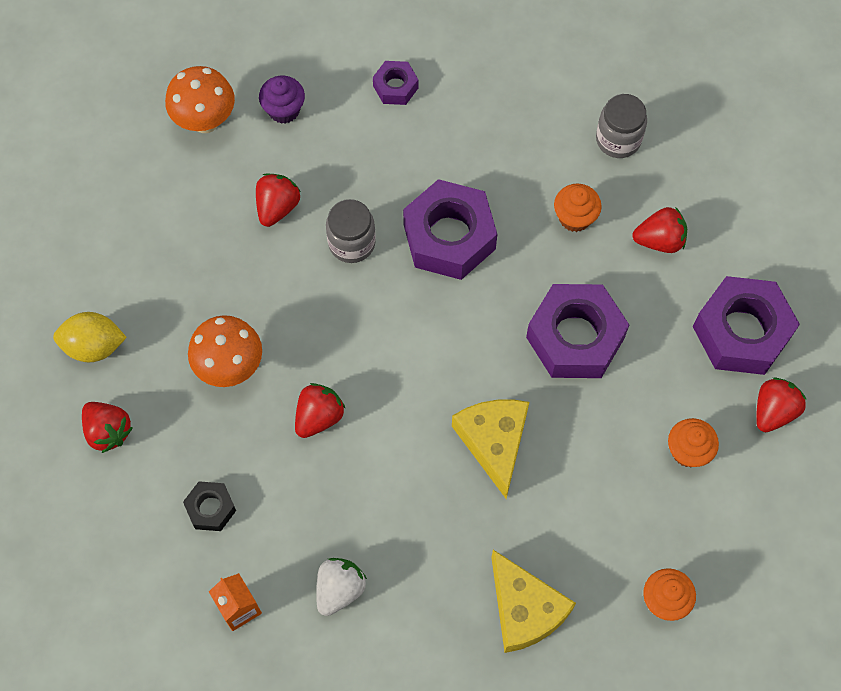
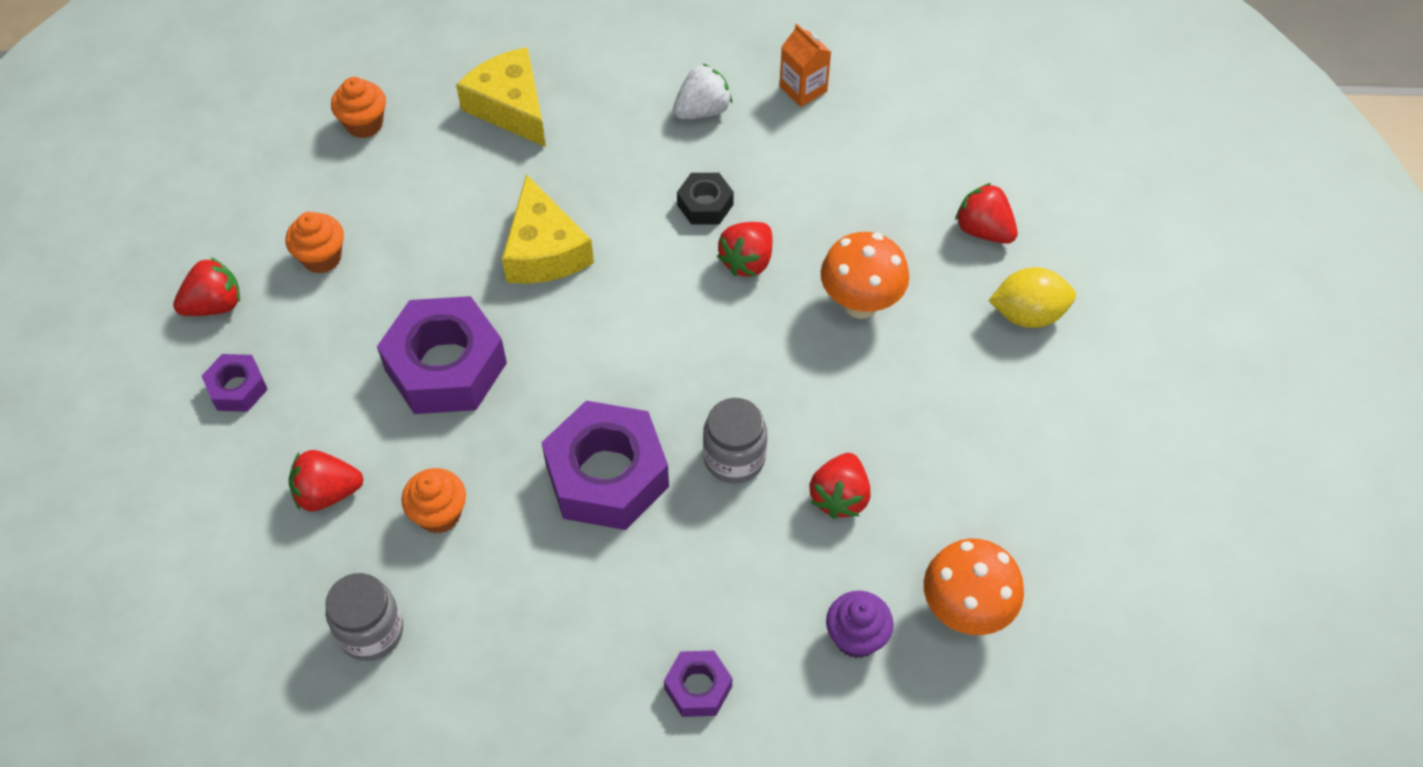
camera: 175 degrees right, 10 degrees down
(211, 508) = (851, 168): black nut -> black nut (705, 204)
(339, 589) = (702, 110): white strawberry -> white strawberry turned 150 degrees counterclockwise
(741, 332) = (237, 388): purple nut -> purple nut, size x0.49
(773, 411) = (215, 305): red strawberry -> red strawberry turned 150 degrees counterclockwise

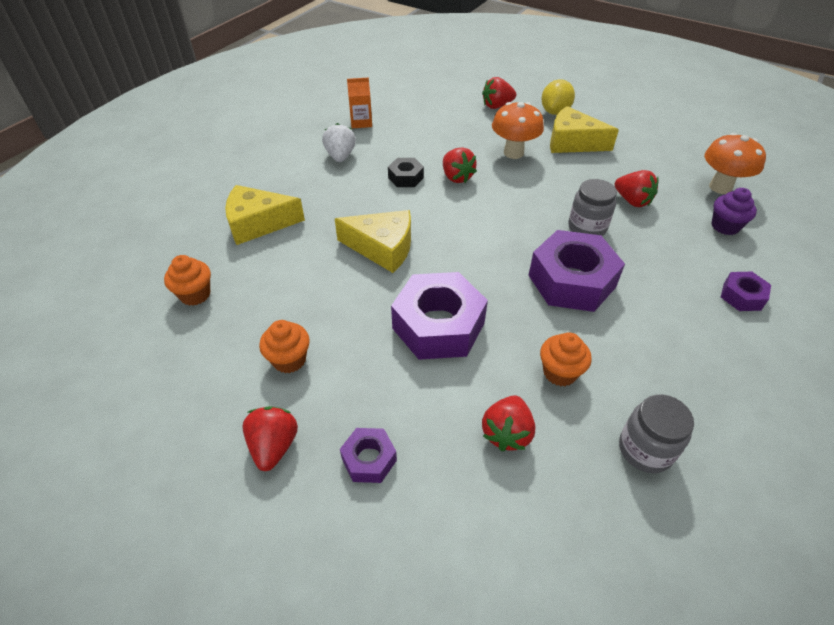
camera: 60 degrees left, 10 degrees down
(949, 370) = (572, 142): none -> yellow cheese

